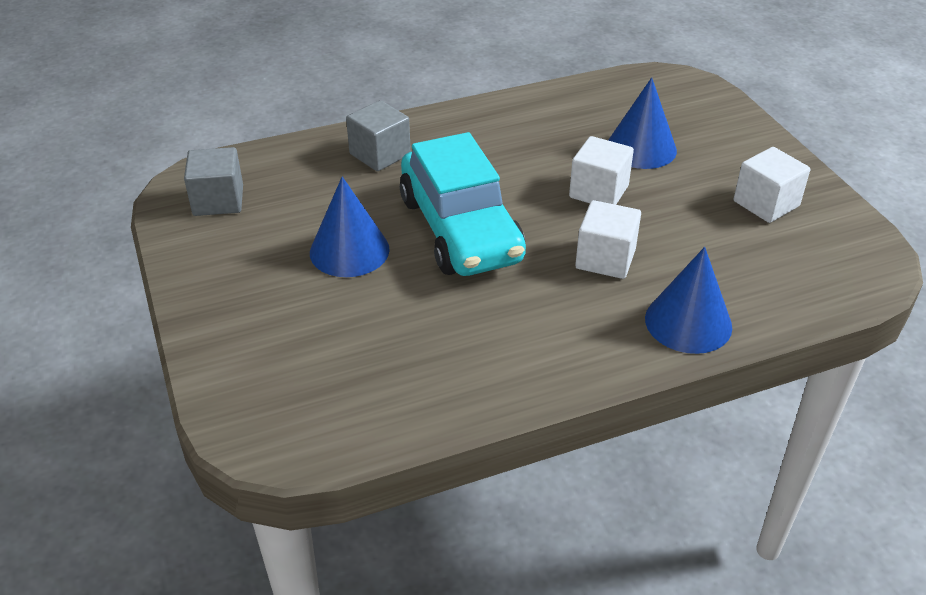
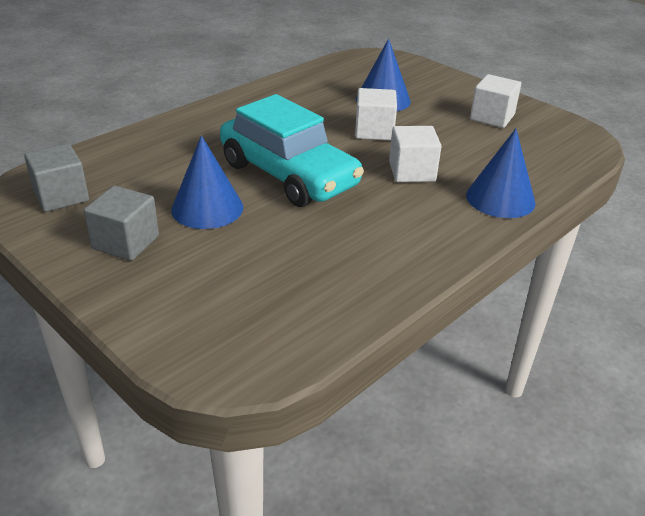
camera: 25 degrees left, 5 degrees down
(380, 154) = (185, 138): grey cube -> grey cube (126, 242)

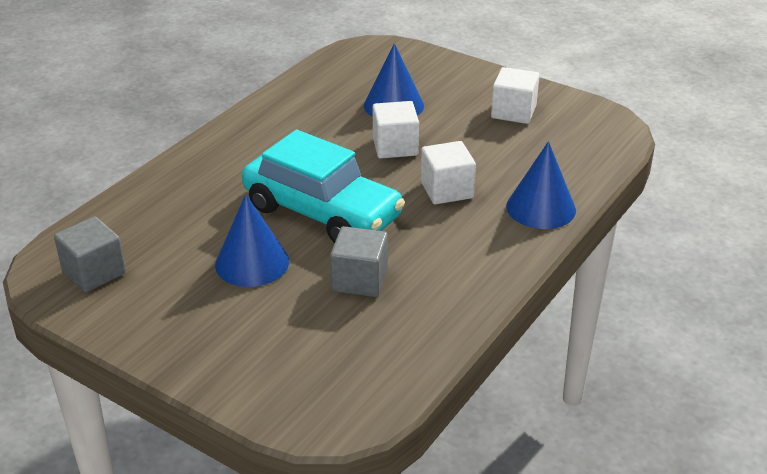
camera: 10 degrees left, 0 degrees up
(126, 242) = (184, 313): grey cube -> grey cube (359, 280)

